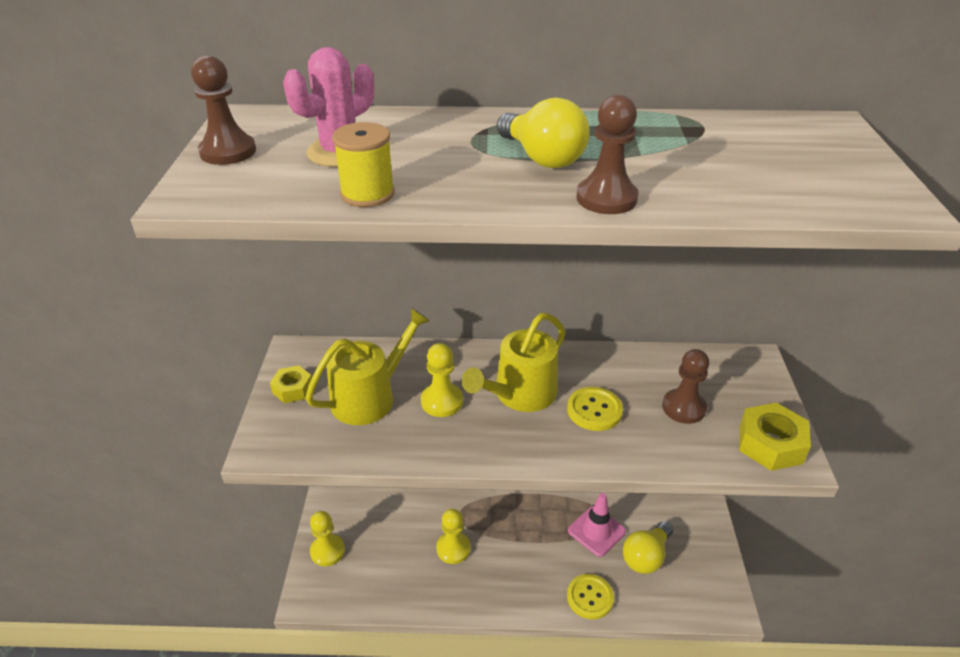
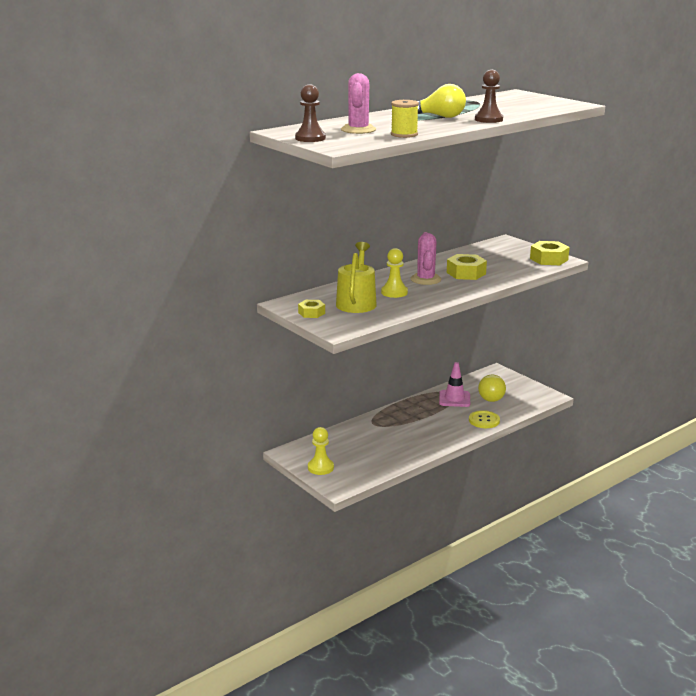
camera: 40 degrees left, 15 degrees down
(453, 548) = (390, 436): yellow pawn -> none
(520, 394) = (425, 279): yellow watering can -> pink cactus
(594, 410) = (466, 273): yellow button -> yellow nut
(683, 408) = (500, 261): brown pawn -> none

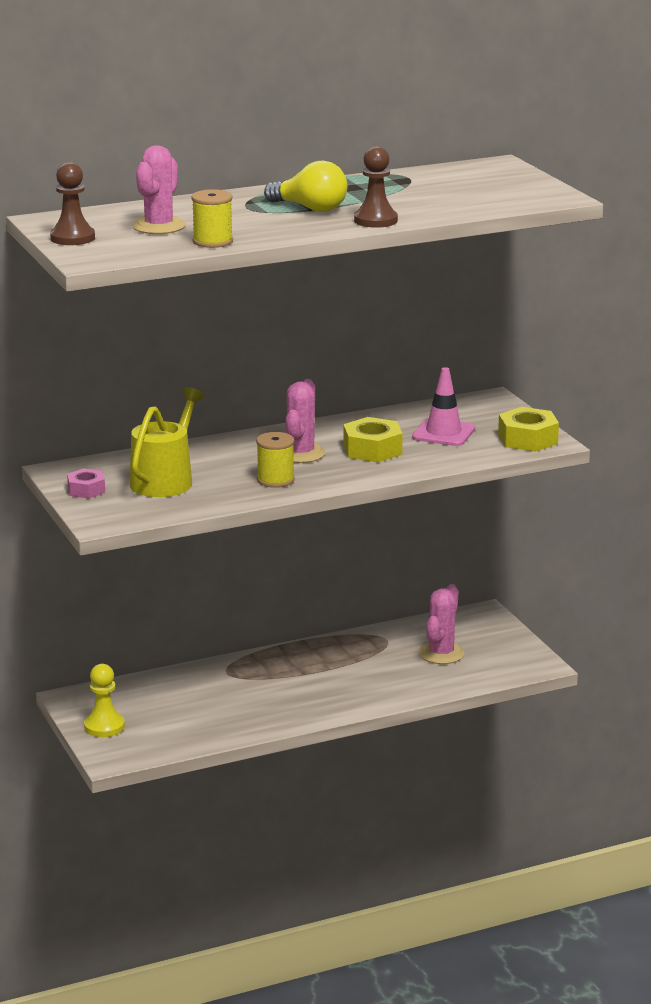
camera: 15 degrees right, 0 degrees up
(311, 313) = (86, 490): yellow nut -> pink nut
(394, 292) = (234, 470): yellow pawn -> none
(425, 295) = (275, 480): none -> yellow spool
(454, 399) = (381, 649): pink traffic cone -> pink traffic cone (443, 433)
(484, 420) = (402, 689): yellow button -> none
(490, 397) = (441, 653): yellow light bulb -> pink cactus

